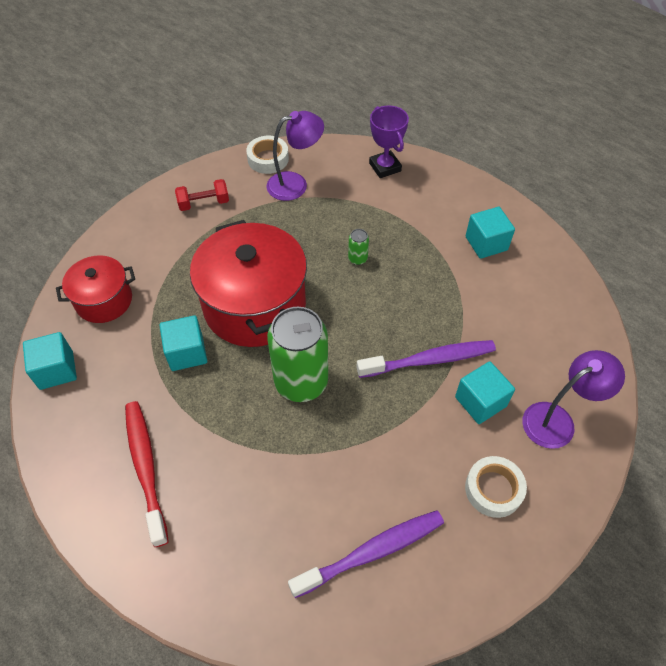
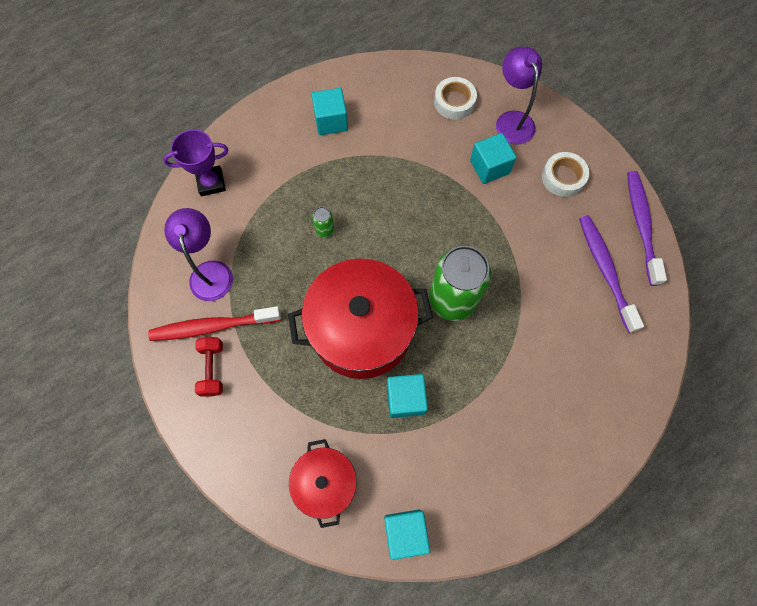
camera: 80 degrees left, 15 degrees up
(146, 468) = (520, 441): red toothbrush -> red toothbrush (212, 326)
(268, 159) = (164, 294): white tape -> white tape (454, 102)
(430, 360) = (446, 194): purple toothbrush -> purple toothbrush (641, 225)

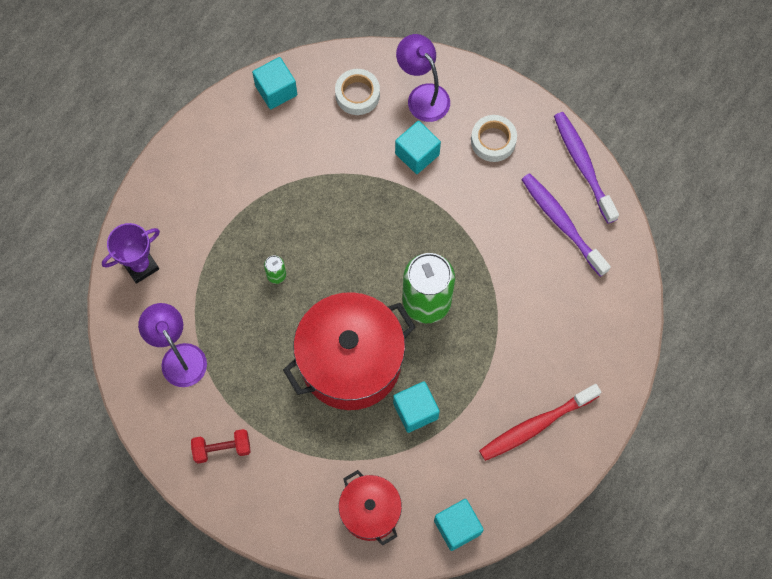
camera: 20 degrees left, 0 degrees up
(212, 326) = (205, 408): red toothbrush -> red toothbrush (535, 425)
(212, 369) = (222, 448): red dumbbell -> red dumbbell turned 75 degrees counterclockwise
(331, 121) = (238, 158): turquoise cube -> turquoise cube (276, 90)

